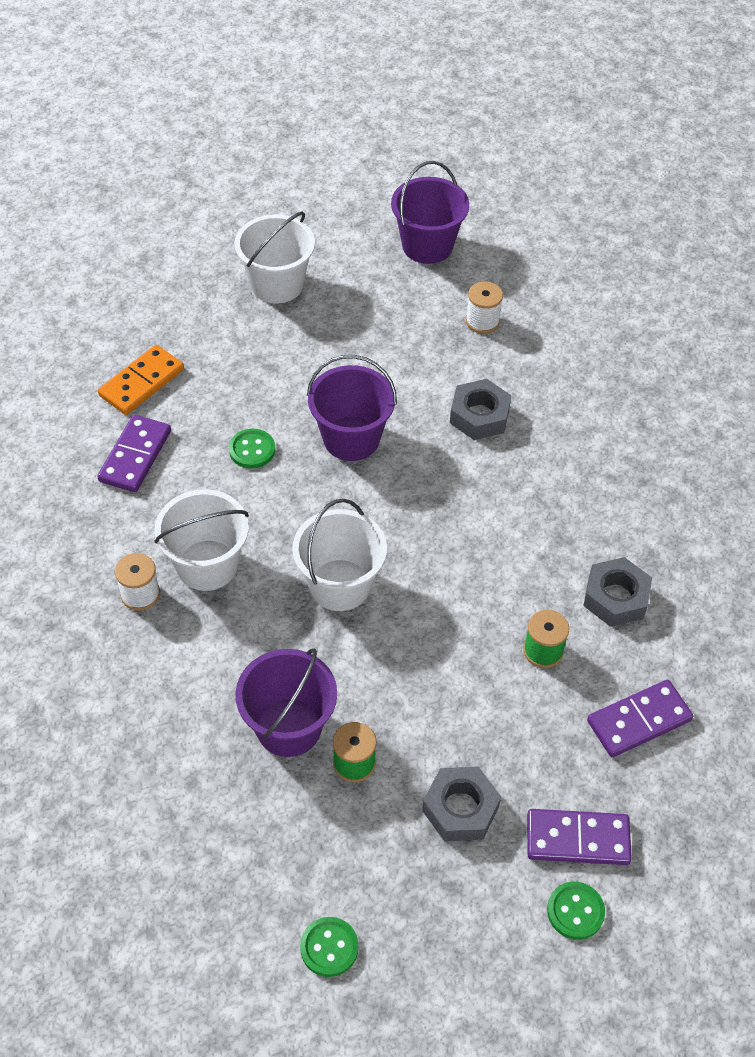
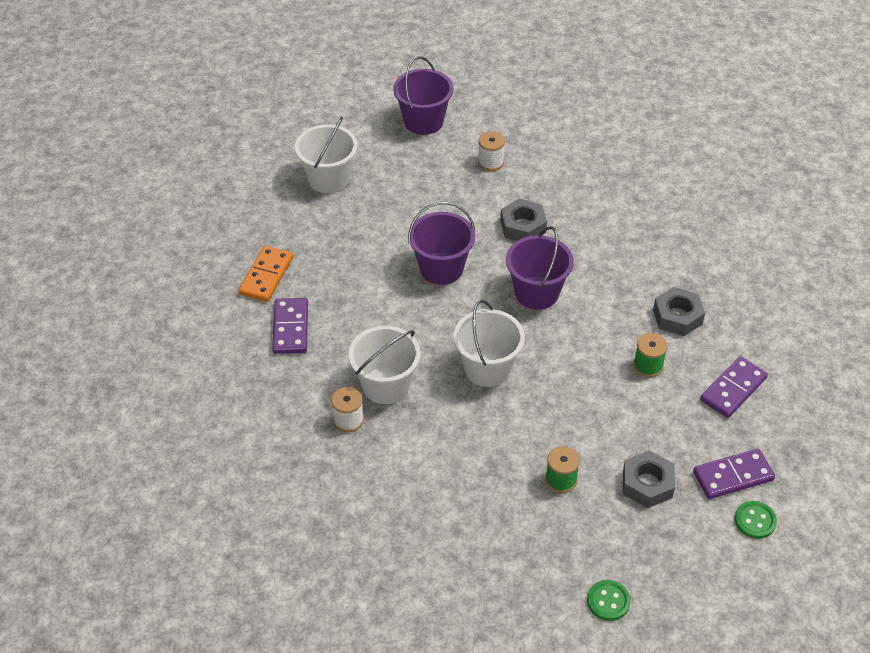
camera: 20 degrees left, 5 degrees down
(252, 450) = (374, 298): green button -> none
(288, 727) = (503, 472): purple bucket -> purple bucket (536, 293)

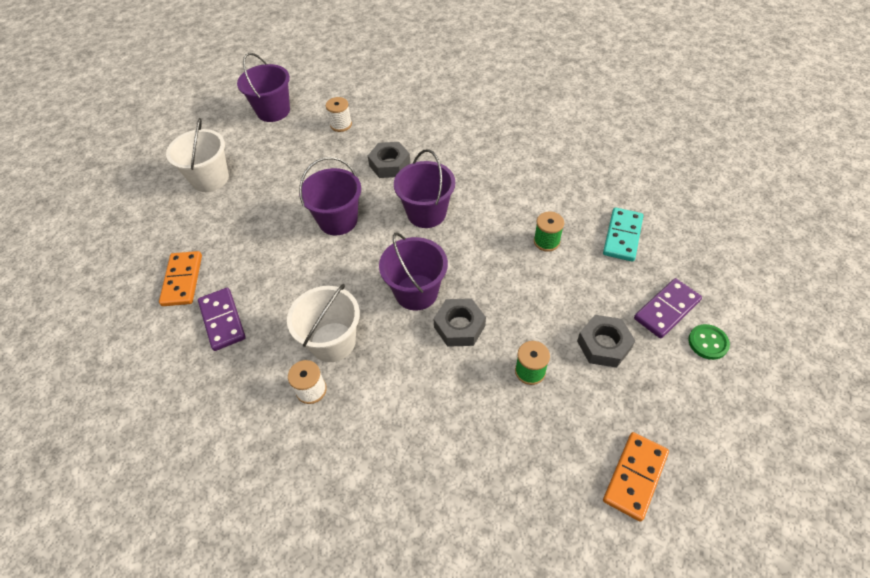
camera: 20 degrees left, 5 degrees up
(487, 368) = (416, 292): white bucket -> purple bucket
(608, 601) = (635, 476): green button -> orange domino
(677, 316) = (547, 194): grey nut -> grey nut (459, 326)
(733, 389) = (622, 236): purple domino -> turquoise domino

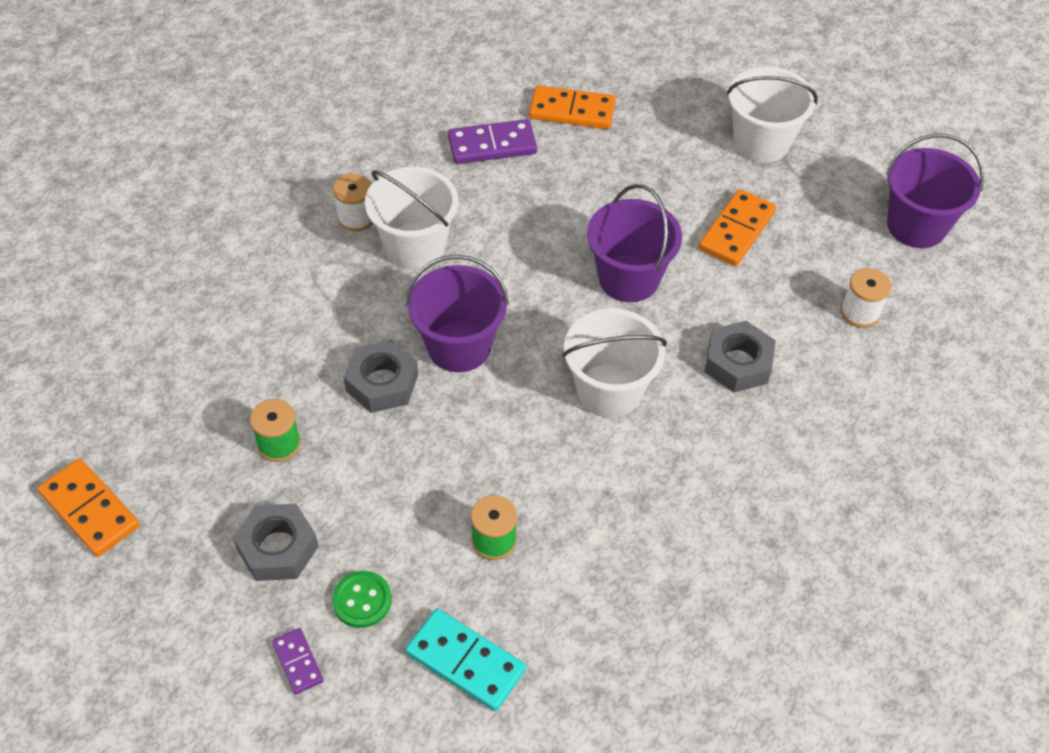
camera: 100 degrees right, 0 degrees up
(289, 179) = (737, 230): none -> orange domino
(426, 213) = (609, 390): purple bucket -> white bucket
(667, 310) = (297, 662): purple domino -> purple domino, size x0.56
(708, 342) = (218, 693): green button -> green button (362, 600)

